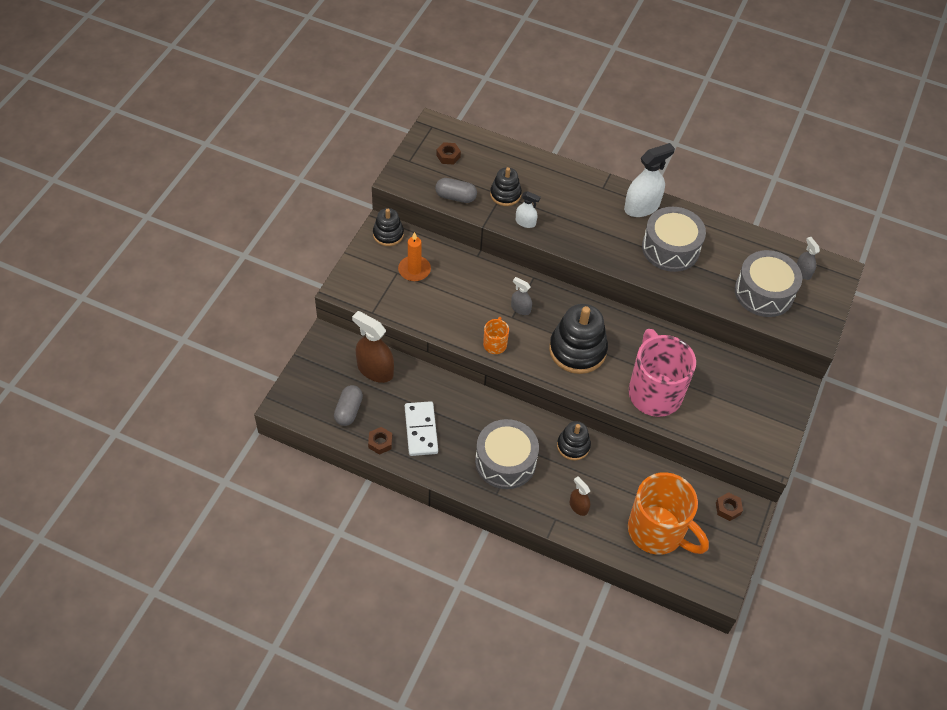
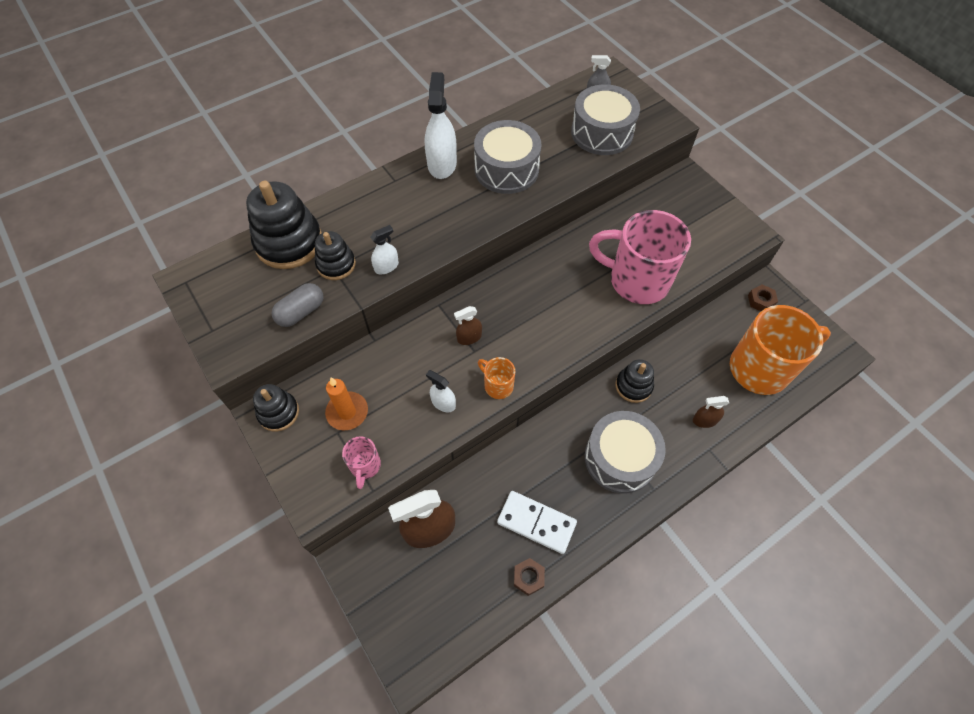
camera: 55 degrees left, 5 degrees up
(348, 411) = (466, 591): grey capsule -> none
(385, 300) = (365, 466): none -> pink mug
(448, 156) = (240, 289): brown nut -> none
(459, 319) = (443, 403): none -> white spray bottle
(520, 309) = (469, 337): grey spray bottle -> brown spray bottle
(577, 350) = (551, 316): black stacking toy -> black stacking toy (289, 242)

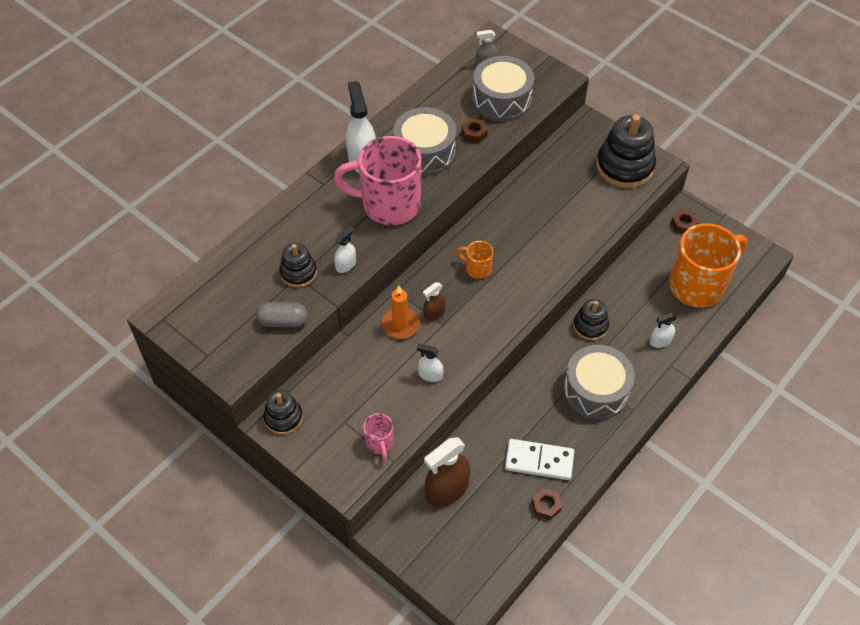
camera: 15 degrees left, 5 degrees down
(289, 242) = (246, 262): black stacking toy -> black stacking toy (624, 166)
(301, 312) = (283, 321): grey capsule -> grey capsule turned 60 degrees clockwise
(347, 412) = (346, 402): orange candle -> orange candle (400, 325)
(497, 385) = (473, 349): orange mug -> orange mug (477, 268)
(563, 161) = (474, 134): none -> brown nut
(636, 280) = (569, 229): pink mug -> pink mug (388, 204)
(704, 420) = (660, 341): brown spray bottle -> white spray bottle

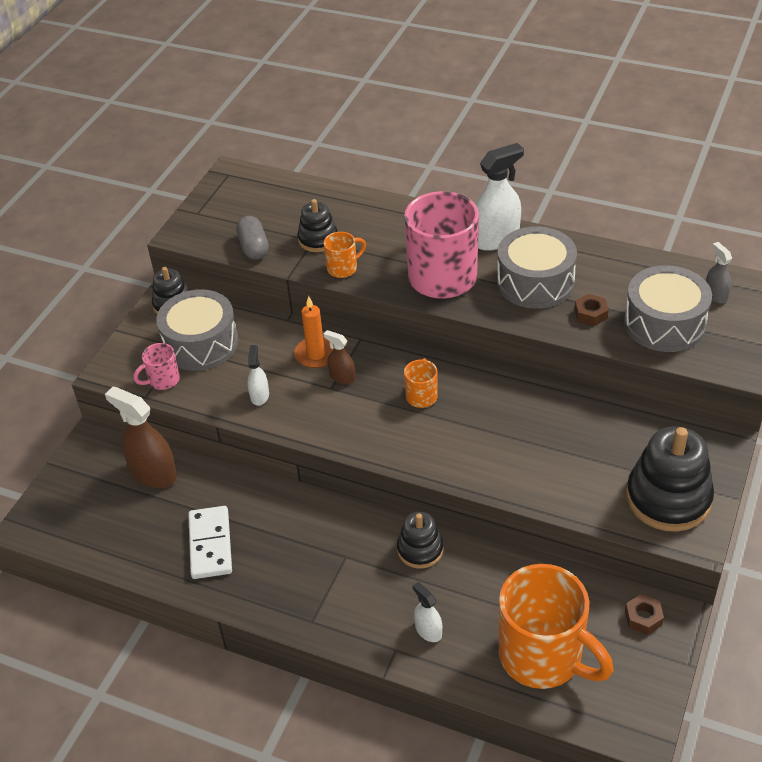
camera: 75 degrees right, 10 degrees down
(346, 264) = (343, 268): white spray bottle -> orange mug
(546, 506) = (153, 565): brown nut -> none
(596, 390) = (325, 577): grey drum -> grey drum (201, 343)

